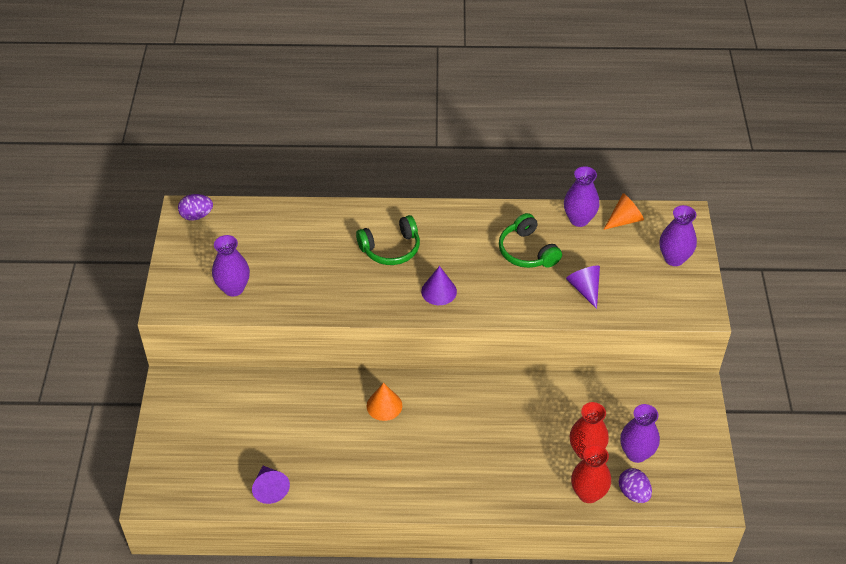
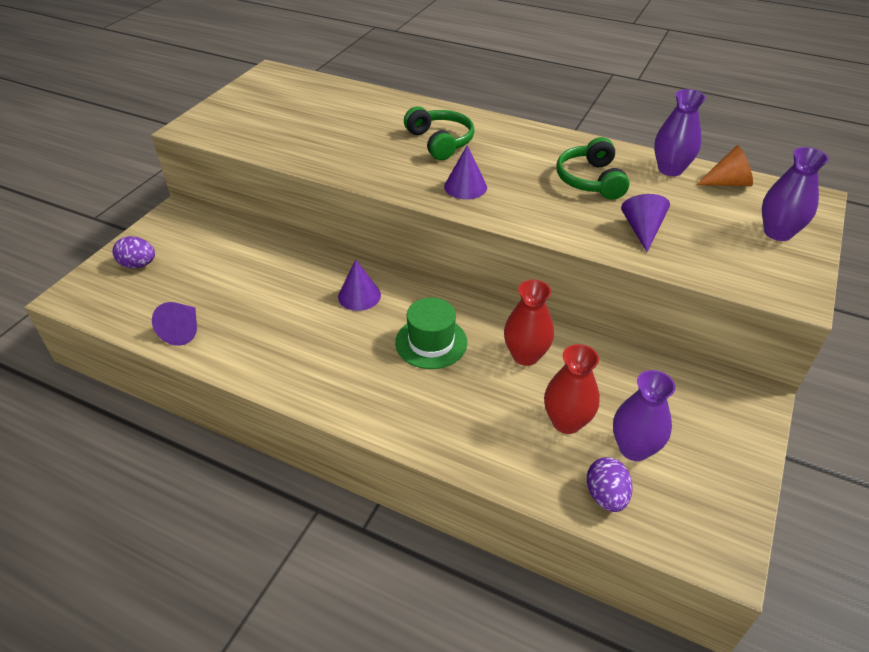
camera: 25 degrees right, 5 degrees down
(197, 216) = (278, 77): purple egg -> purple egg (138, 265)
(233, 288) = (261, 131): purple vase -> none
(384, 405) = (359, 296): orange cone -> purple cone
(391, 249) = (440, 142): green headphones -> green headphones turned 120 degrees counterclockwise
(462, 425) = (431, 342): none -> green hat
(588, 493) = (542, 472): red vase -> red vase (525, 355)

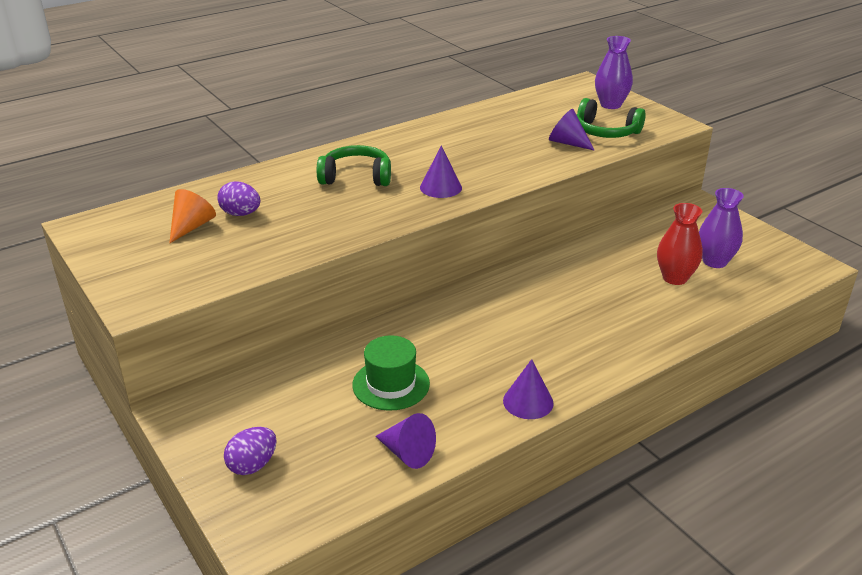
camera: 60 degrees left, 10 degrees down
(359, 296) = (452, 326): purple cone -> purple cone (528, 402)
(431, 342) = (546, 308): green hat -> green hat (391, 384)
(525, 355) = (595, 270): red vase -> none
(590, 180) = (487, 138): green headphones -> green headphones (605, 132)
(606, 496) = (750, 288): purple egg -> purple egg (241, 214)
(670, 169) = (504, 108): purple vase -> none
(728, 183) = (541, 97): orange cone -> orange cone (191, 227)

